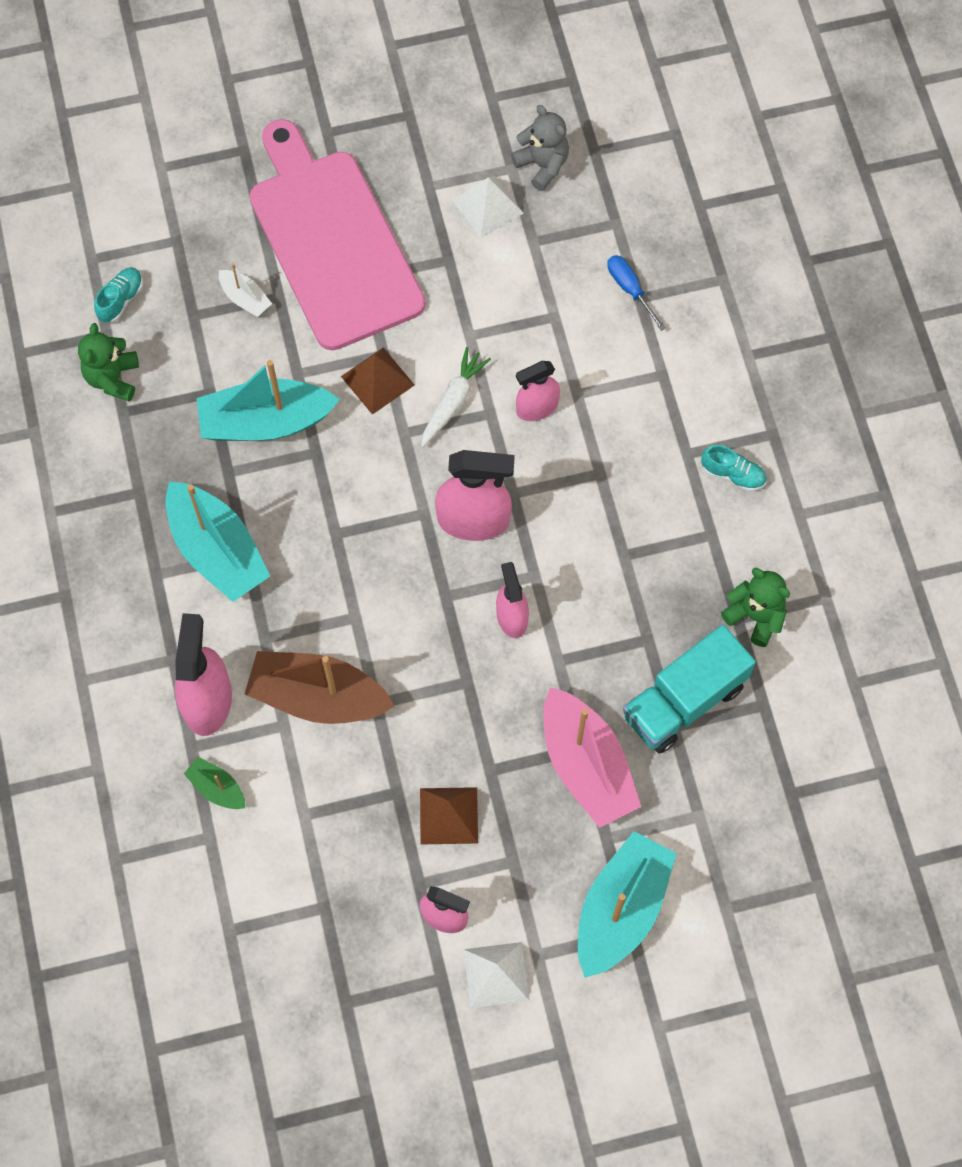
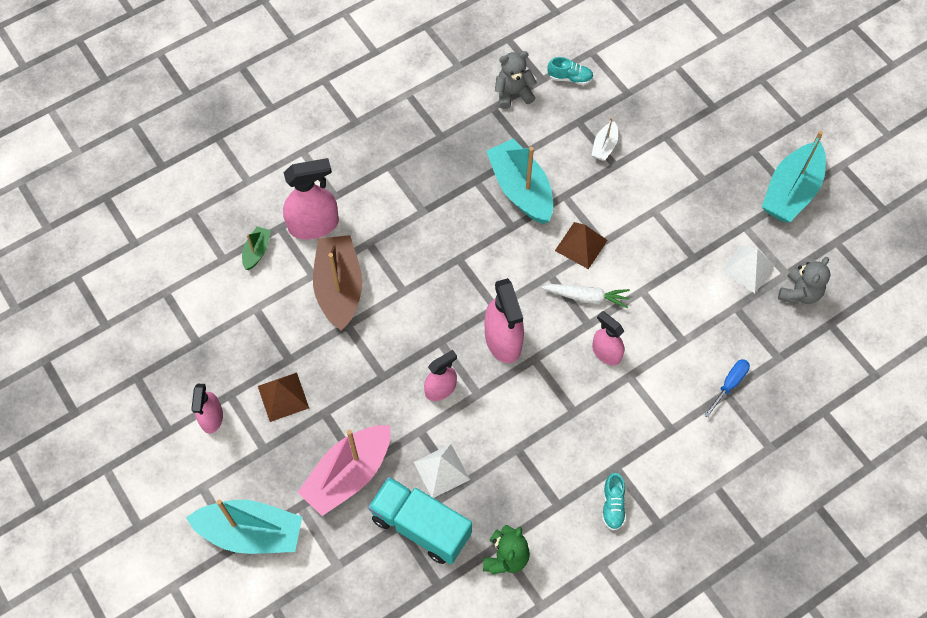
camera: 70 degrees right, 5 degrees down
(113, 378) = (513, 93): green teddy bear -> grey teddy bear
(217, 550) = (418, 194): turquoise boat -> turquoise boat (791, 191)
(332, 242) = (671, 182): pink cutting board -> none
(496, 974) = (180, 465): white pyramid -> white pyramid (441, 471)

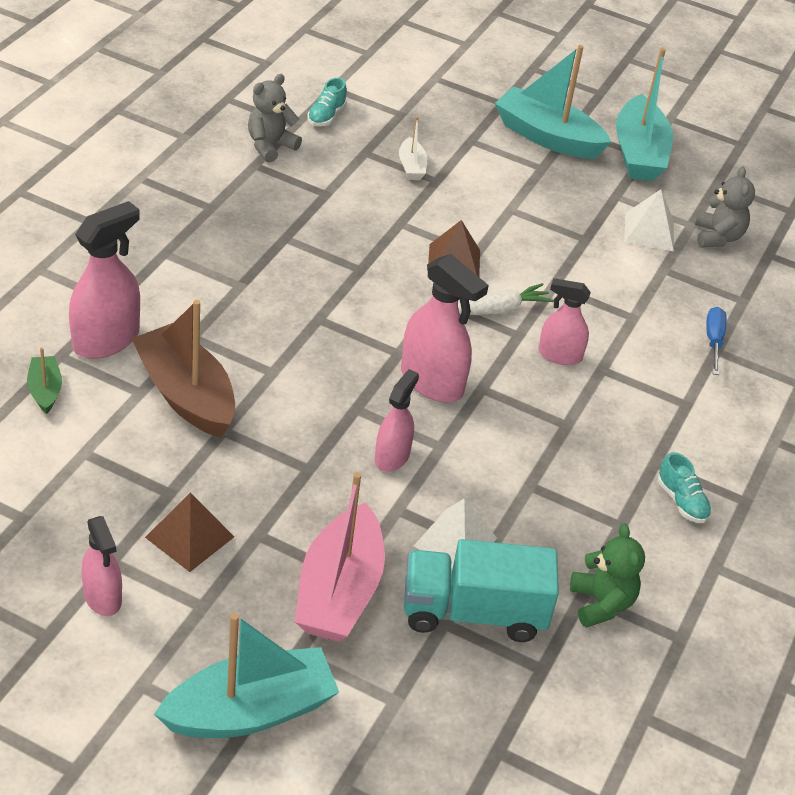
camera: 35 degrees left, 20 degrees down
(521, 189) = (345, 231): turquoise boat -> turquoise boat (547, 137)
(570, 78) = (326, 116): turquoise shoe -> turquoise shoe turned 135 degrees clockwise

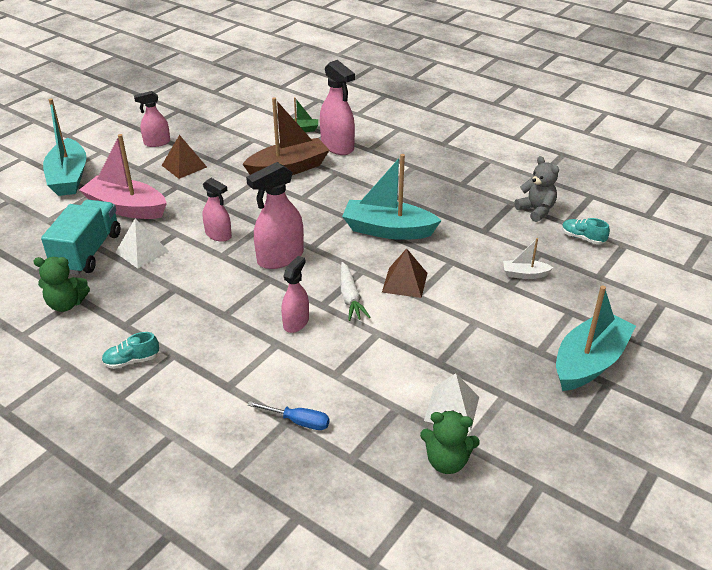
camera: 105 degrees right, 5 degrees down
(639, 153) = (579, 427): turquoise boat -> turquoise boat (388, 230)
(717, 237) = (447, 461): grey teddy bear -> green teddy bear

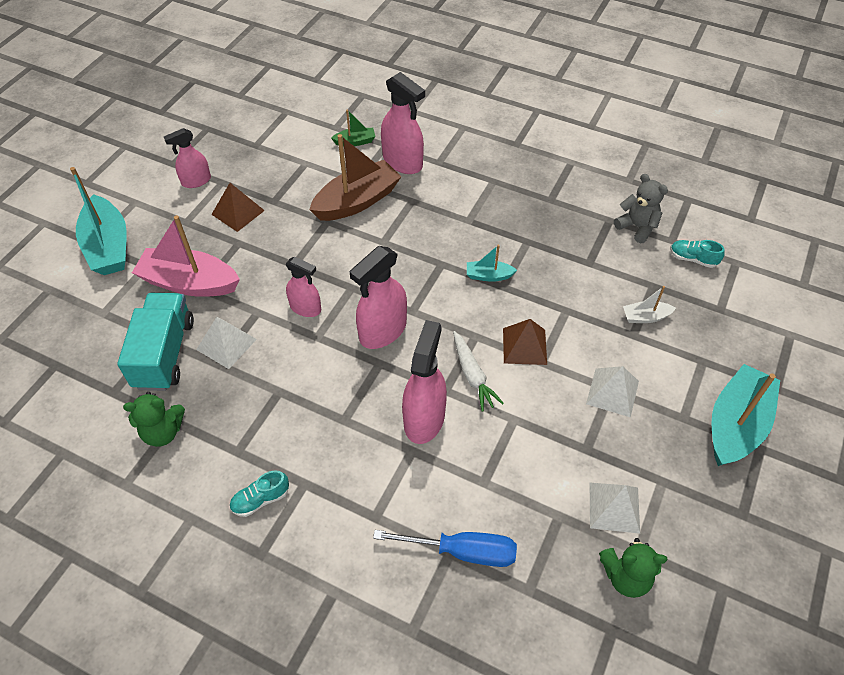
camera: 10 degrees left, 15 degrees up
(296, 322) = (424, 418): pink spray bottle -> pink spray bottle, size x1.60
(298, 421) = (462, 551): blue screwdriver -> blue screwdriver, size x1.57
(388, 230) = (488, 276): turquoise boat -> turquoise boat, size x0.48
(476, 324) = (612, 392): none -> white pyramid

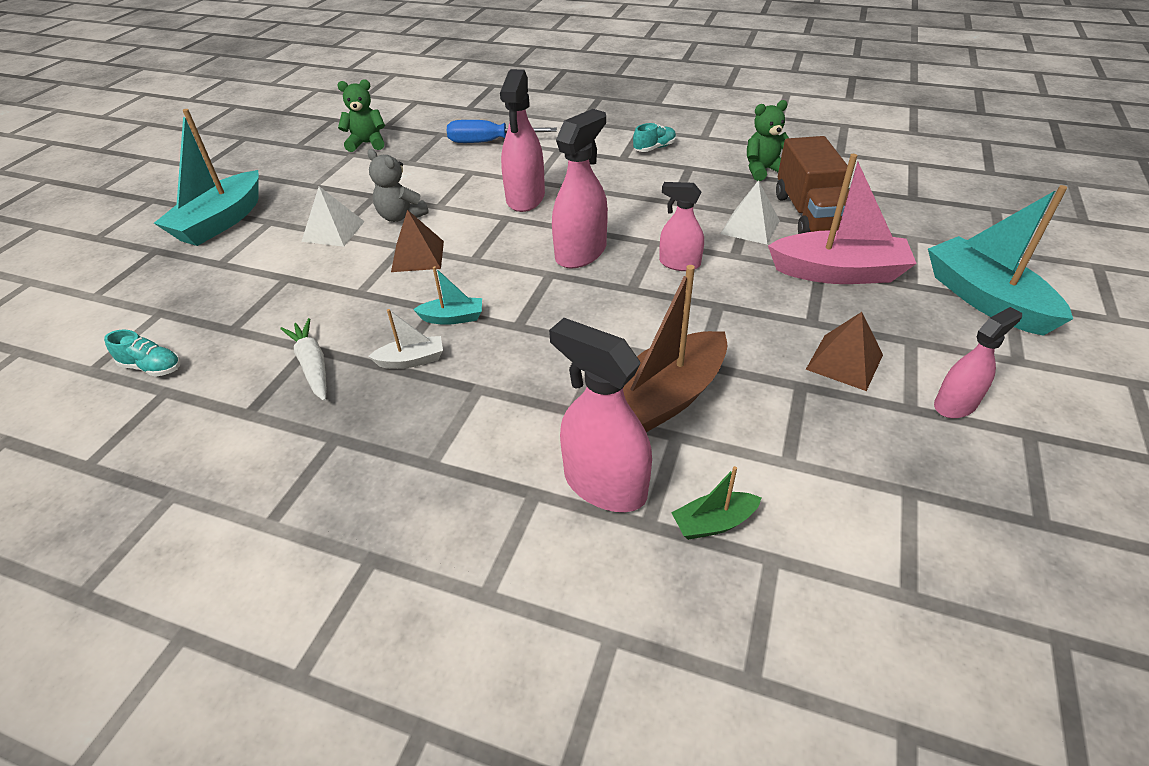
camera: 175 degrees right, 10 degrees down
(165, 353) = (809, 214): turquoise truck -> brown truck
(472, 375) = (477, 229): white carrot -> white carrot (312, 365)
(614, 507) = (362, 169): white pyramid -> none
(637, 227) = (208, 405): grey teddy bear -> grey teddy bear (401, 217)
(645, 317) = (262, 295): white boat -> white boat (411, 360)

